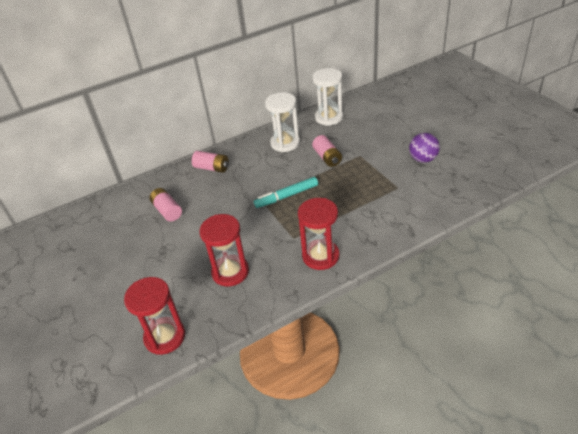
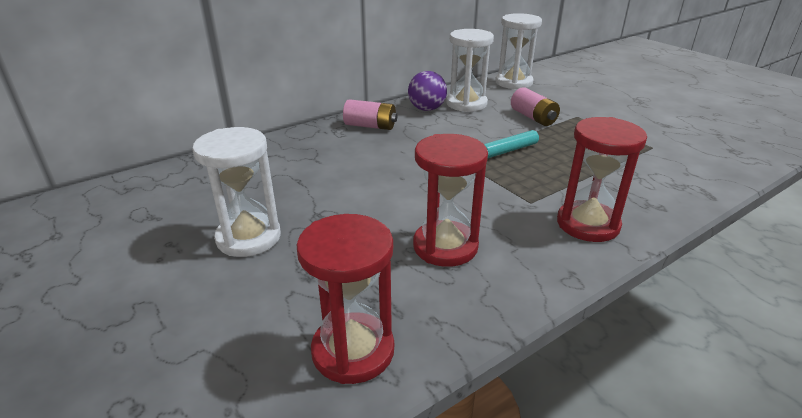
camera: 10 degrees left, 10 degrees down
(122, 264) = (248, 238): none -> white hourglass
(167, 211) = (314, 170): pink battery -> none
(423, 159) = (666, 120): purple ball -> purple ball (426, 109)

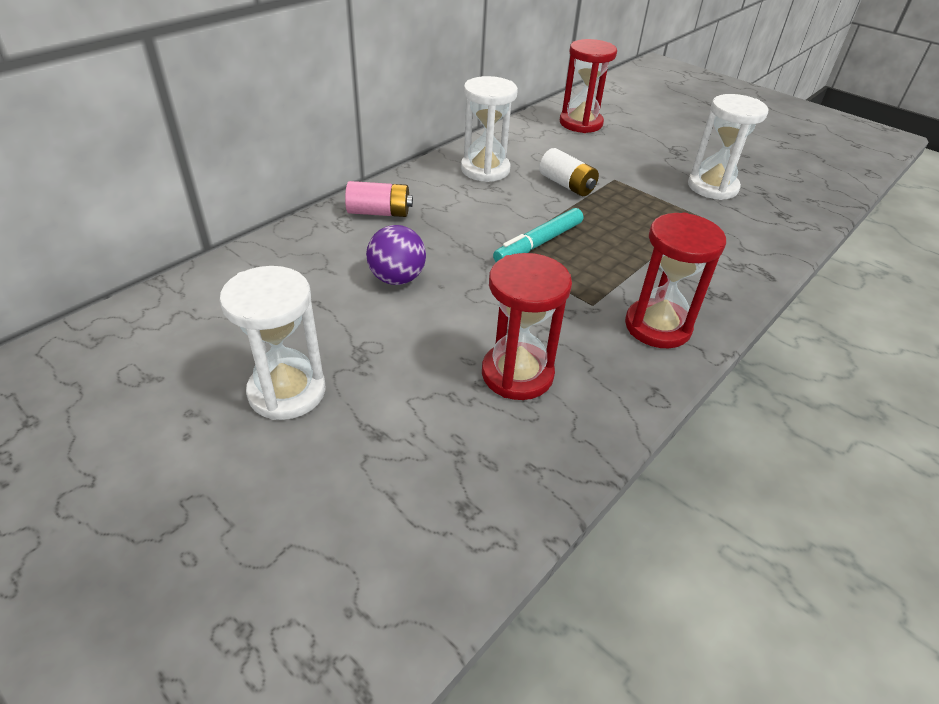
camera: 15 degrees left, 10 degrees up
(353, 351) = (458, 518): red hourglass -> red hourglass (580, 123)
(426, 109) = (440, 181): purple ball -> purple ball (397, 278)
(513, 82) = (531, 133): white hourglass -> white hourglass (712, 187)
(533, 117) = (567, 185): pink battery -> white battery

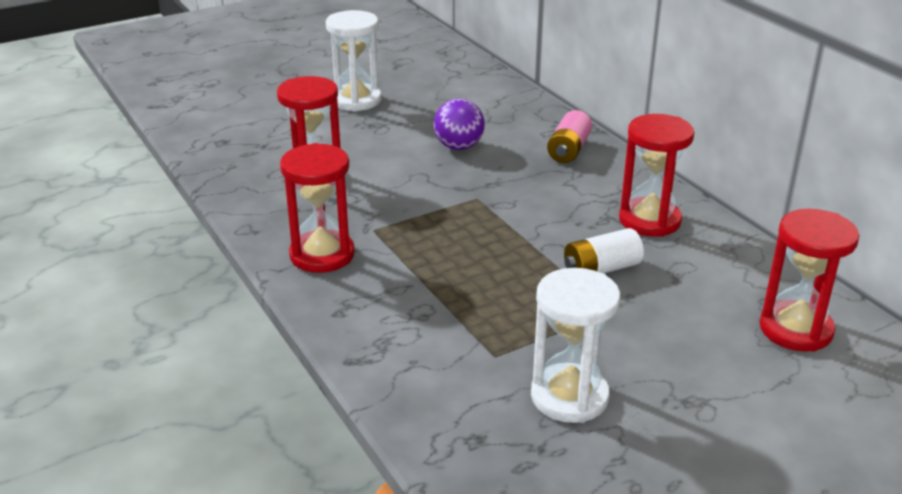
camera: 110 degrees right, 10 degrees down
(485, 170) = (649, 220): white hourglass -> red hourglass
(539, 243) = (482, 223): turquoise marker -> none

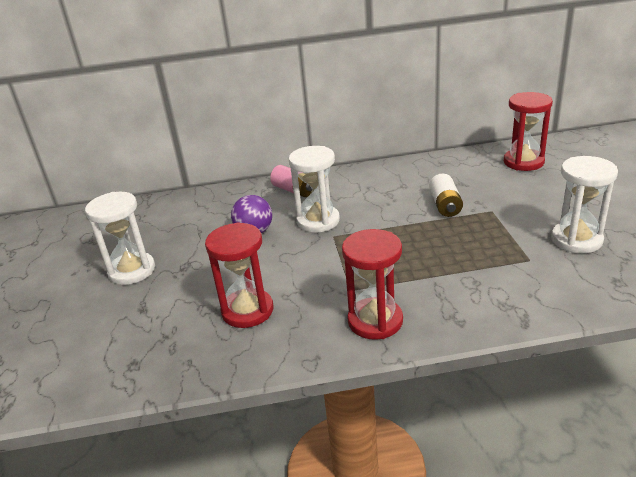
camera: 65 degrees left, 0 degrees up
(505, 181) = (318, 221): none -> white hourglass
(649, 220) = (398, 180): red hourglass -> none

